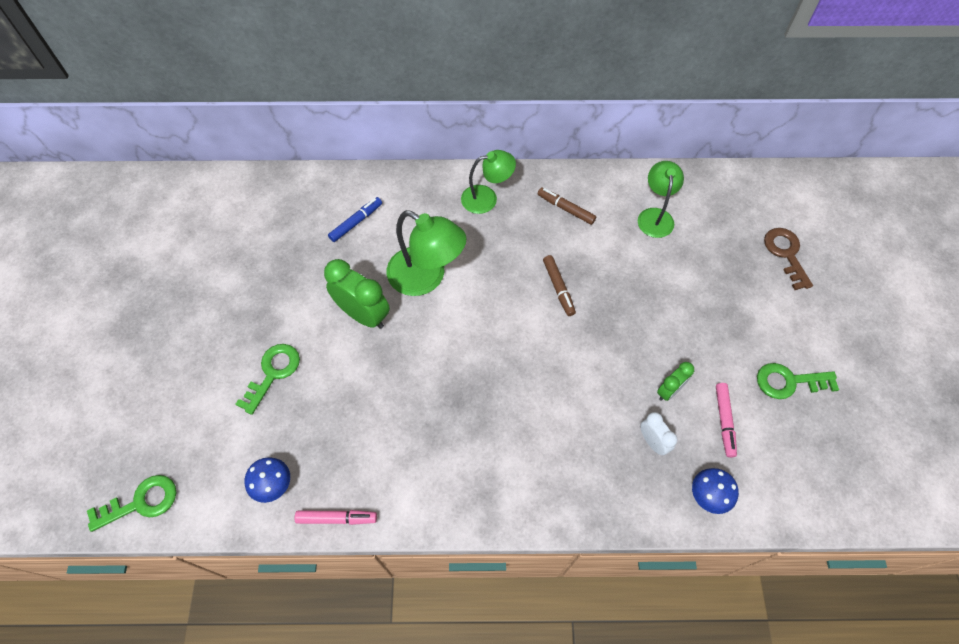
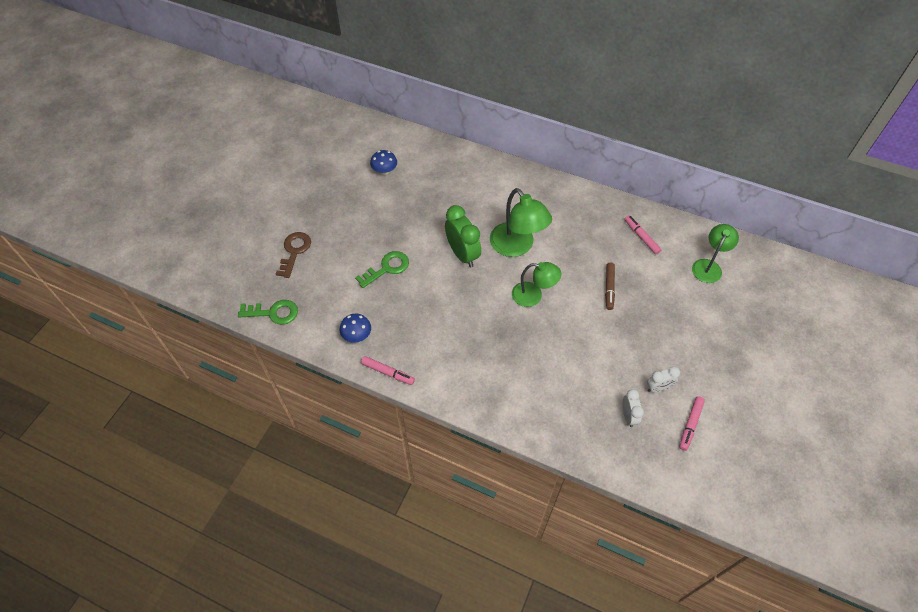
camera: 25 degrees right, 5 degrees down
(356, 222) = (485, 193): blue marker -> none
(487, 198) = (585, 209): green lamp -> green lamp (533, 295)
(566, 209) = (641, 237): brown marker -> pink marker
(669, 391) = (658, 388): green clock -> white clock
(708, 495) = (653, 468): blue mushroom -> blue mushroom (384, 171)
(786, 254) = (802, 330): brown key -> brown key (294, 251)
(789, 381) = (756, 419): green key -> none

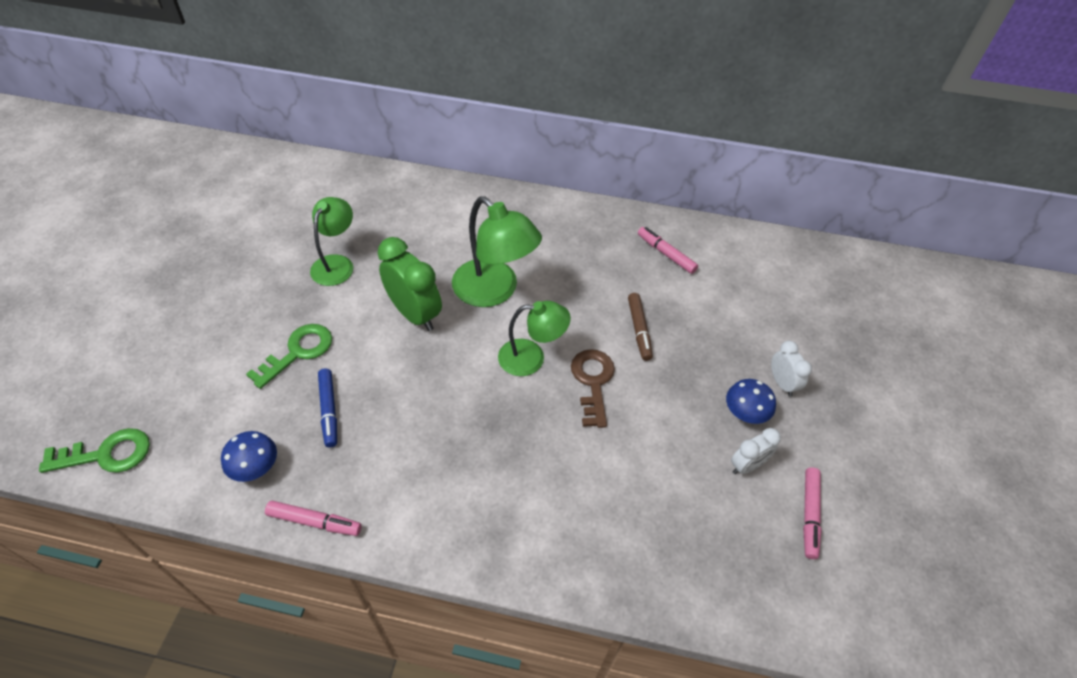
camera: 15 degrees left, 5 degrees down
(294, 251) = (142, 349): brown key -> brown key (593, 382)
(384, 171) = (282, 214): blue mushroom -> blue mushroom (744, 413)
(402, 308) = (329, 410): none -> blue marker
(628, 416) = (715, 519): white clock -> white clock (781, 383)
(709, 266) = (766, 279): green lamp -> green lamp (336, 263)

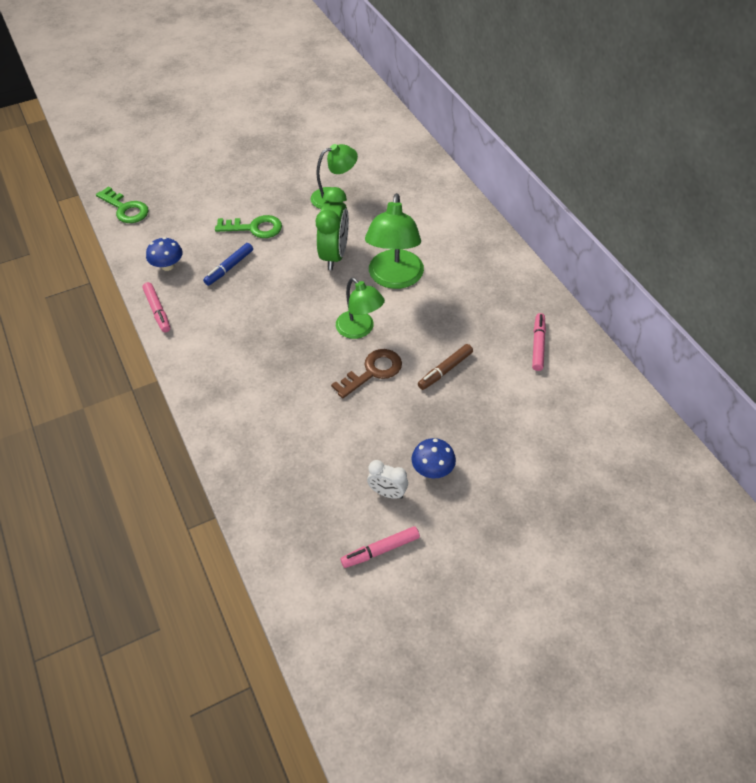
camera: 55 degrees right, 0 degrees up
(781, 383) = (485, 479): white clock -> none

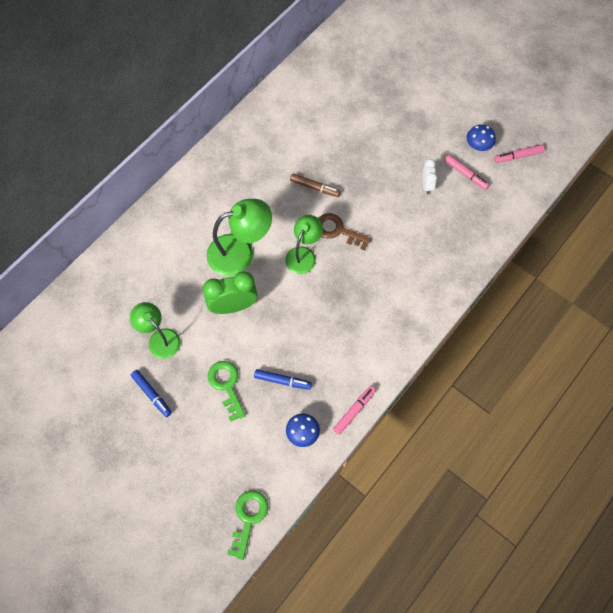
camera: 115 degrees left, 15 degrees up
(282, 179) = (152, 394): none -> blue marker
(432, 469) = (397, 167): blue mushroom -> blue mushroom (478, 146)
(538, 345) = (265, 141): pink marker -> pink marker (518, 156)

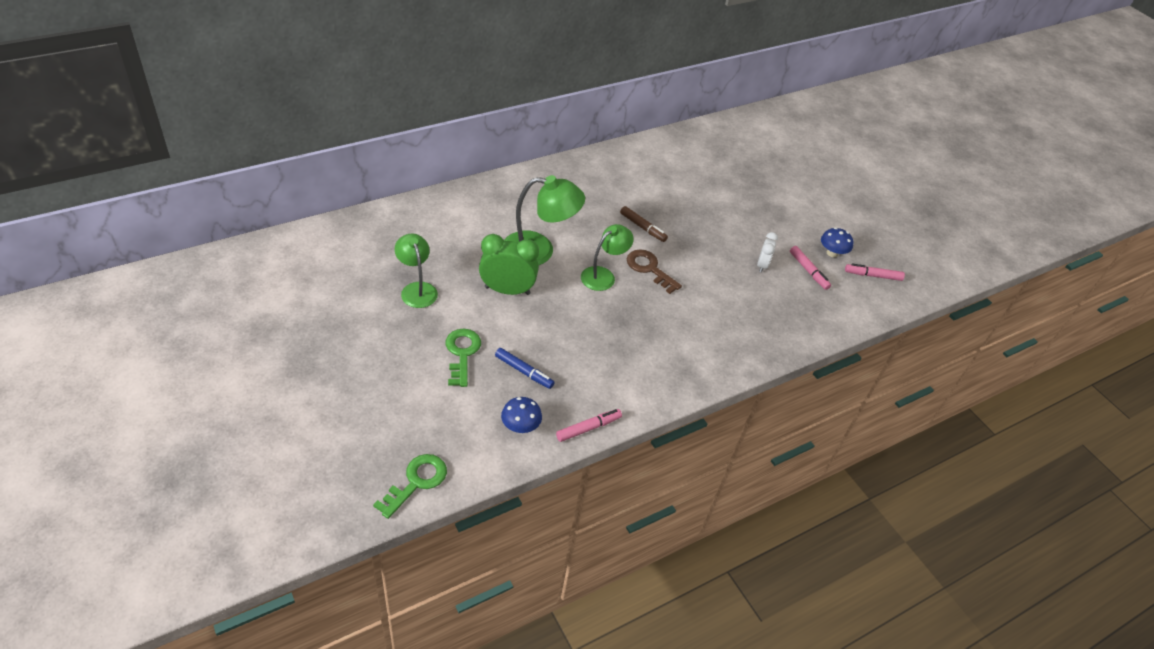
camera: 15 degrees right, 20 degrees down
(152, 394) = (380, 332): blue marker -> none

